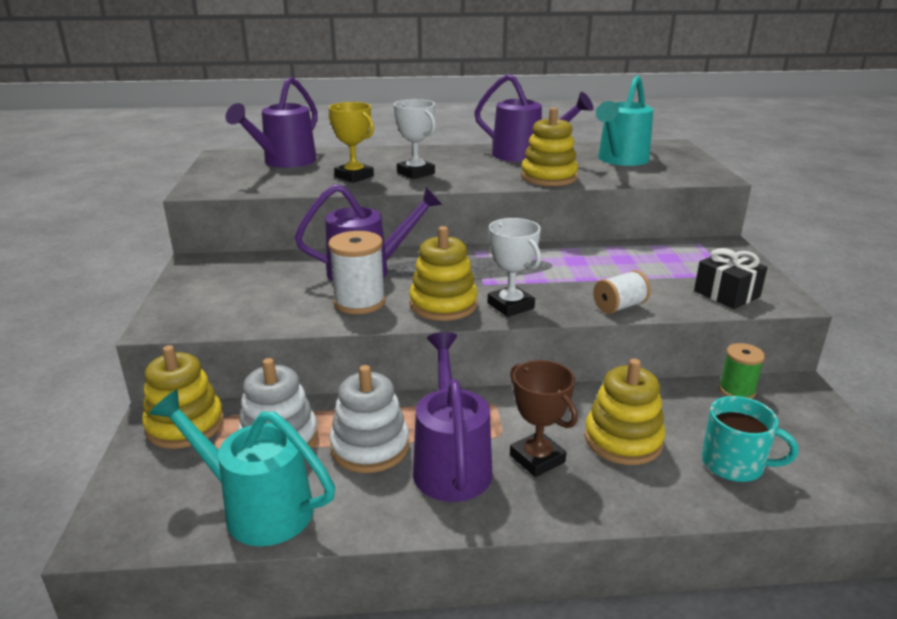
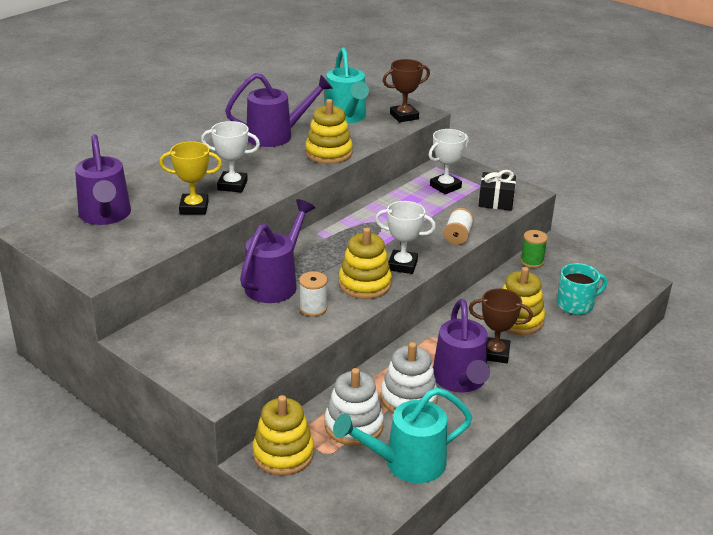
camera: 45 degrees left, 5 degrees up
(359, 302) = (313, 308): white spool -> white spool, size x0.66
(451, 463) = (460, 381): purple watering can -> purple watering can turned 135 degrees counterclockwise
(682, 262) = (445, 187): none -> white trophy
(686, 174) = (404, 116): none -> brown trophy

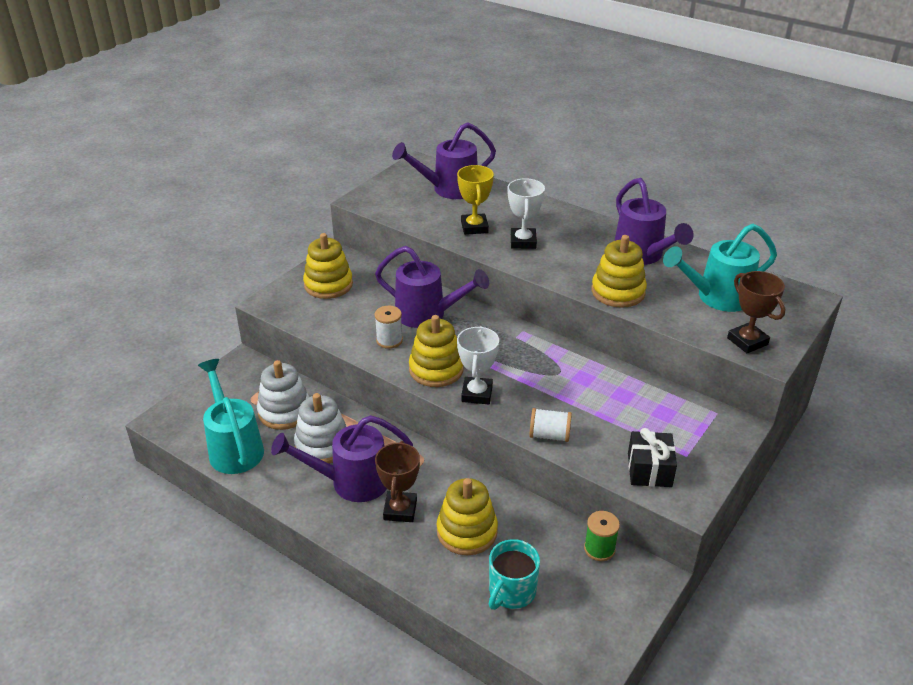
camera: 85 degrees right, 5 degrees up
(283, 454) = (251, 374): yellow stacking toy -> yellow stacking toy (328, 285)
(445, 187) = (667, 422): white trophy -> none
(576, 304) = (511, 591): turquoise mug -> turquoise mug turned 60 degrees clockwise

